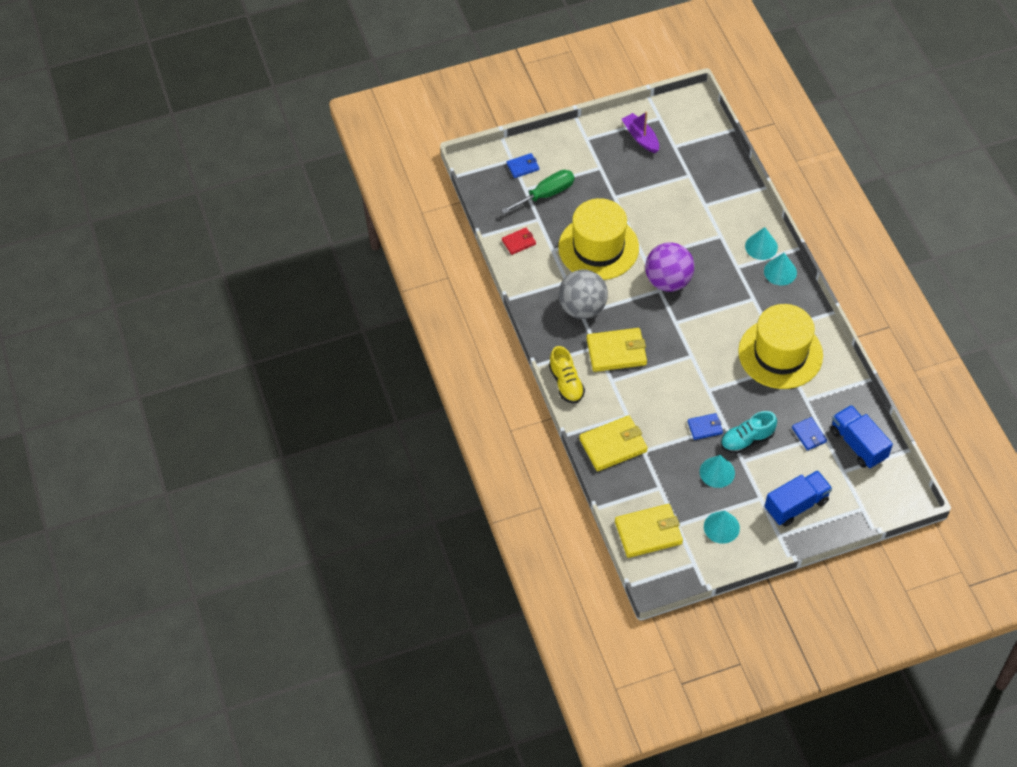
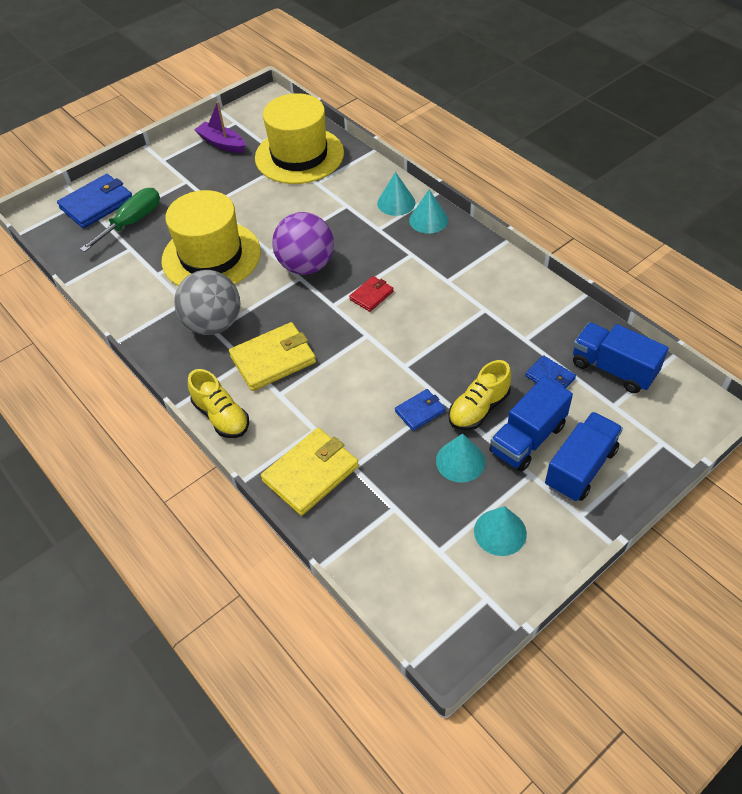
camera: 20 degrees left, 5 degrees down
(519, 242) = (113, 278): red wallet -> red wallet (371, 295)
(523, 167) = (97, 204): blue wallet -> blue wallet, size x1.84
(648, 532) = (405, 576): yellow wallet -> none
(747, 440) = (478, 408): turquoise shoe -> yellow shoe
(770, 473) = (527, 439): none -> blue truck
(780, 353) = (470, 300): yellow hat -> yellow hat (299, 155)

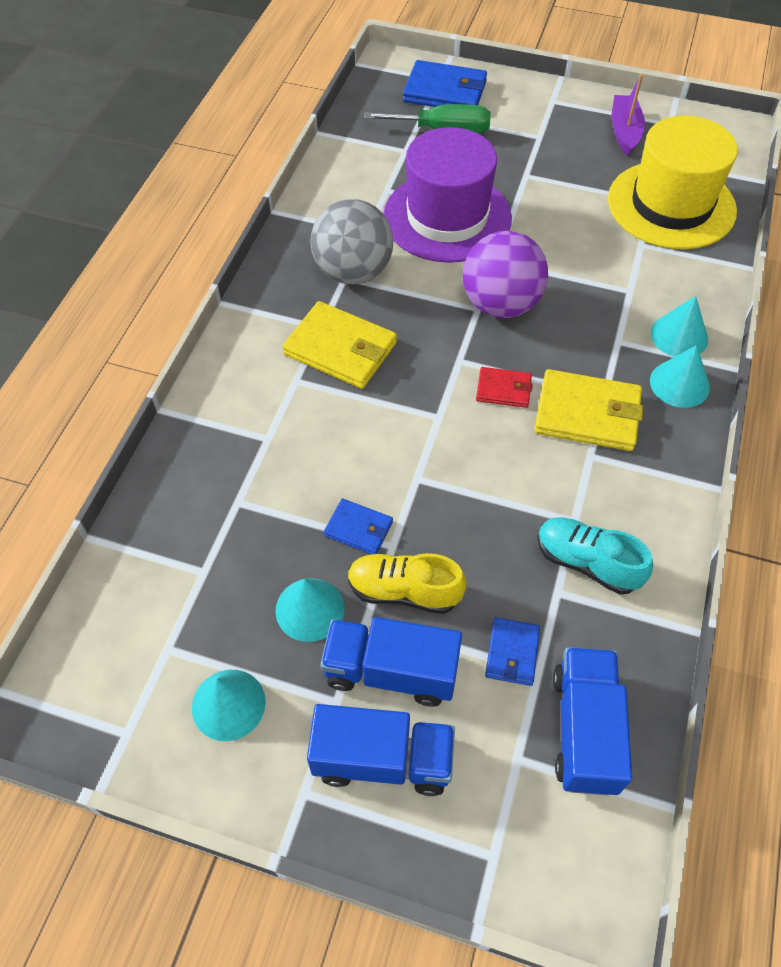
camera: 55 degrees right, 5 degrees up
(211, 256) = (447, 217): yellow hat -> purple hat
(221, 416) = (234, 347): yellow shoe -> none
(311, 473) = (206, 466): yellow wallet -> yellow wallet (587, 414)
(515, 317) = (586, 563): none -> turquoise shoe

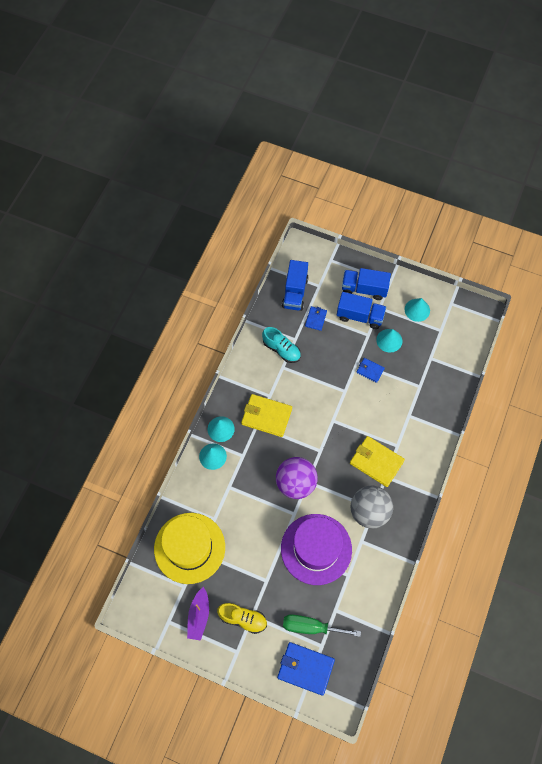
camera: 175 degrees left, 10 degrees up
(404, 591) = (353, 344): yellow shoe -> yellow shoe (243, 619)
(503, 389) = (302, 432): red wallet -> none

